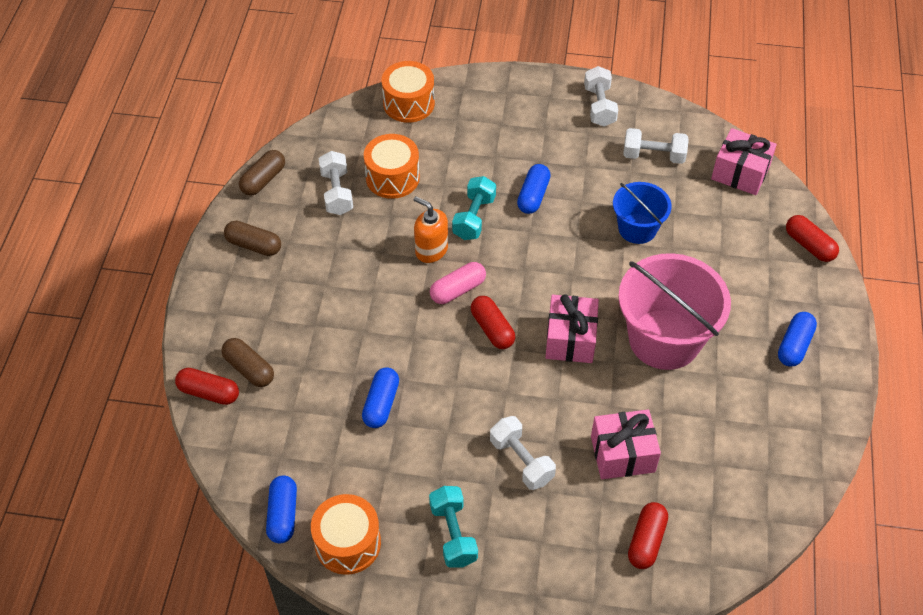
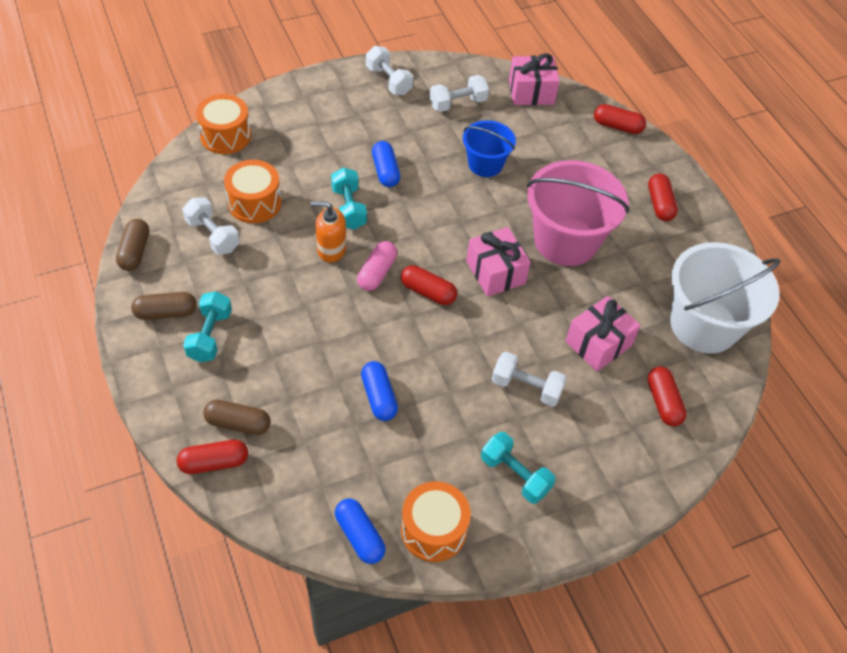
camera: 35 degrees left, 0 degrees up
(276, 282) = (210, 336): none -> turquoise dumbbell
(748, 488) = (704, 325): none -> white bucket
(794, 345) = (659, 204): blue capsule -> red capsule

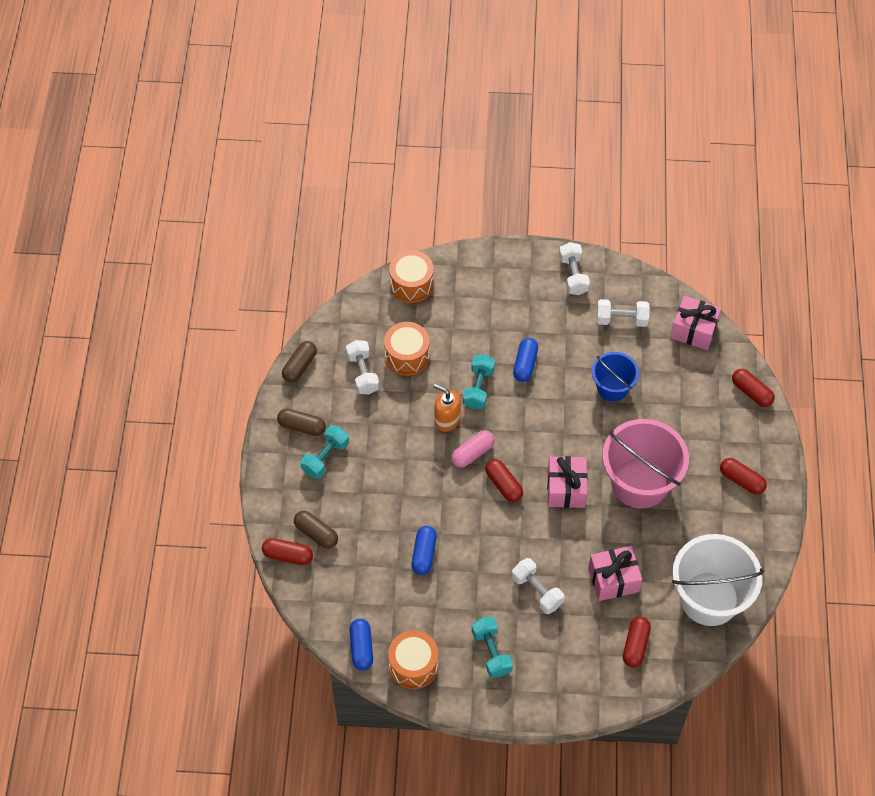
camera: 30 degrees right, 5 degrees up
(659, 204) = (741, 480): red capsule -> red capsule turned 75 degrees counterclockwise

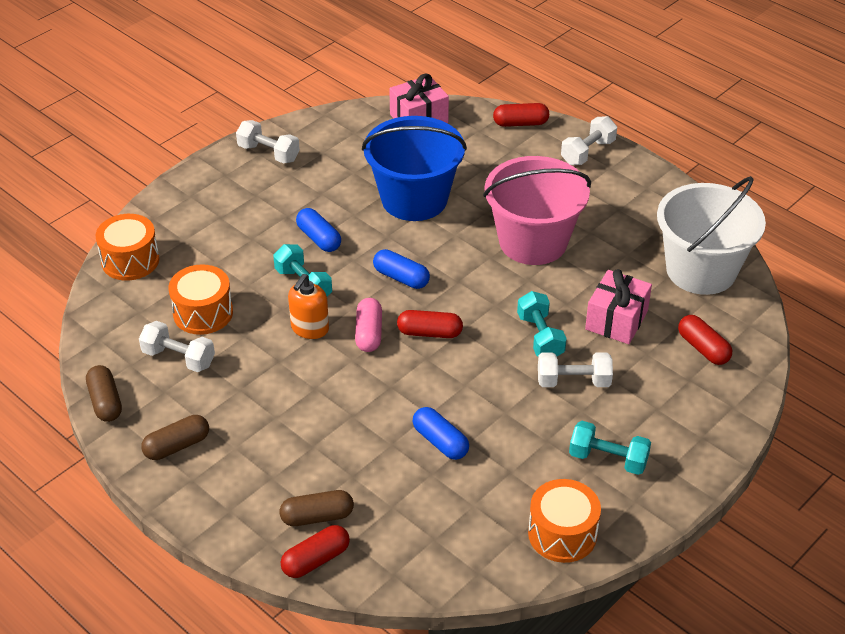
camera: 50 degrees left, 15 degrees down
(325, 458) = (237, 450): turquoise dumbbell -> turquoise dumbbell (540, 337)
(361, 648) = (497, 566): blue capsule -> blue capsule (401, 278)
(447, 420) = (309, 328): orange soap dispenser -> orange soap dispenser turned 45 degrees counterclockwise
(566, 489) = (483, 292): pink gift -> none
(612, 388) = (414, 199): blue bucket -> blue bucket, size x1.75
(621, 319) = (352, 152): white dumbbell -> white dumbbell (588, 152)
(741, 480) = (600, 180): red capsule -> none

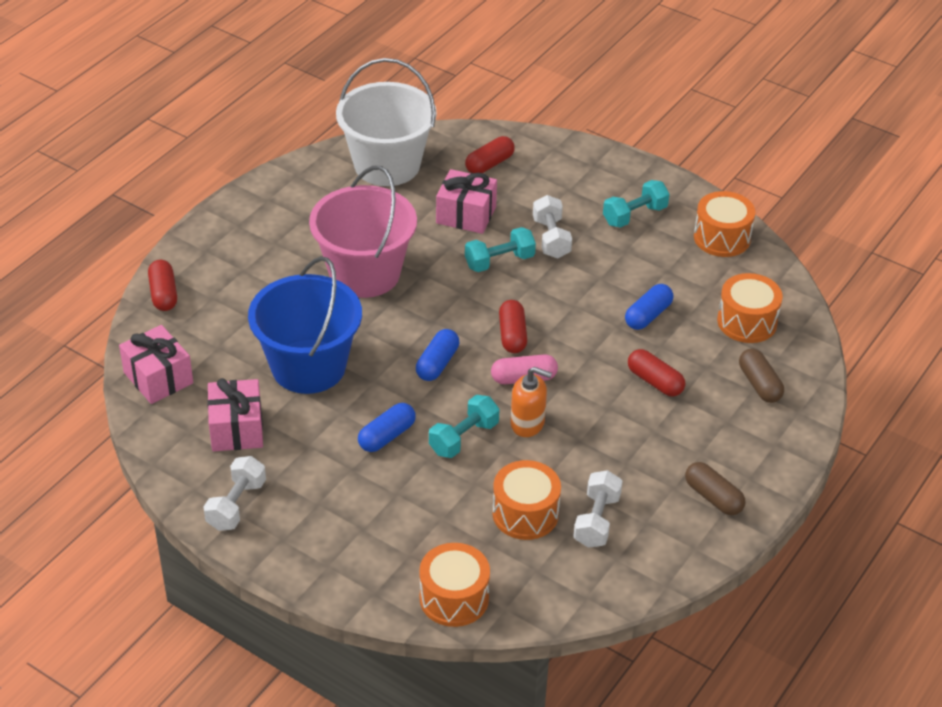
camera: 100 degrees left, 0 degrees up
(105, 402) = (674, 568): brown capsule -> none
(316, 560) = (804, 379): red capsule -> red capsule (655, 381)
(350, 156) = (236, 429): none -> pink gift
(415, 527) = (747, 322): none -> orange drum
(588, 152) = (213, 241): white dumbbell -> none
(608, 459) = (634, 215): turquoise dumbbell -> turquoise dumbbell turned 45 degrees clockwise

